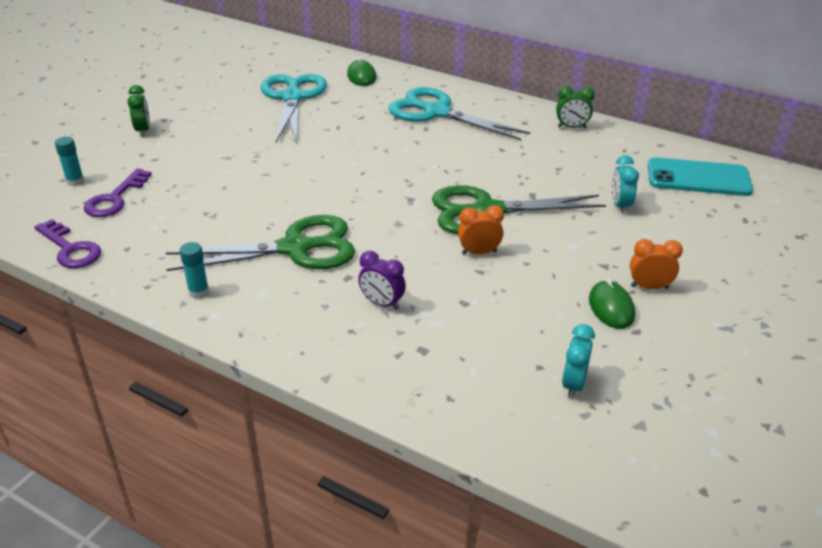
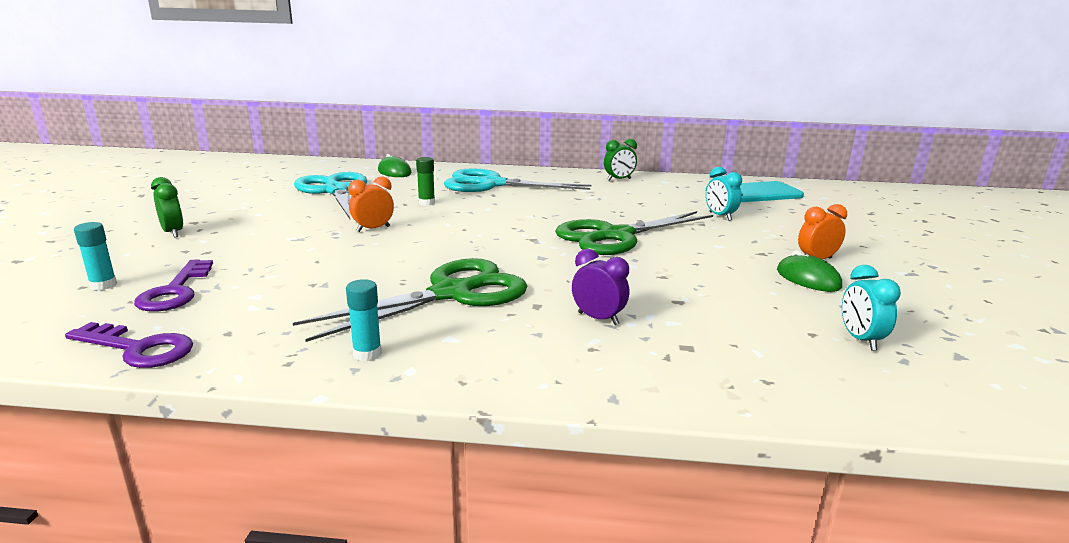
camera: 25 degrees left, 15 degrees down
(357, 129) = (426, 203): none -> green glue stick
(382, 303) = (598, 319): purple clock -> purple clock turned 150 degrees counterclockwise
(479, 252) = (644, 264): orange clock -> orange clock (373, 229)

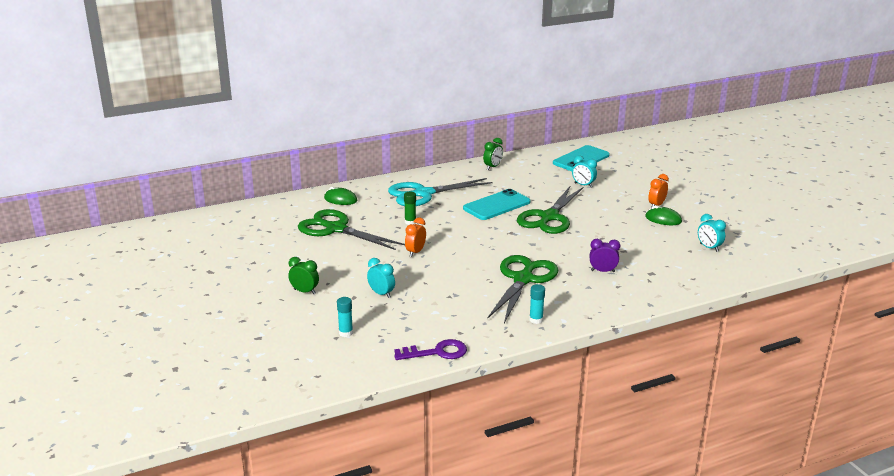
camera: 30 degrees left, 5 degrees up
(175, 291) = (390, 323): purple key -> none
(241, 257) = (381, 294): none -> turquoise clock
(336, 191) = (336, 229): turquoise scissors -> green scissors
(562, 210) = (497, 205): none -> turquoise phone

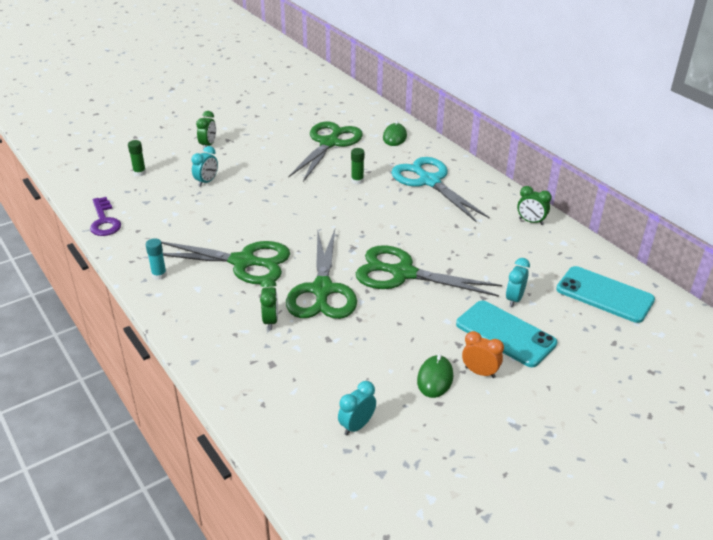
camera: 80 degrees right, 10 degrees up
(346, 333) = (139, 173): turquoise glue stick -> green glue stick
(415, 252) = (291, 191): orange clock -> none
(497, 205) = (420, 232): turquoise phone -> turquoise phone (505, 334)
(566, 249) = (322, 290): none -> green scissors
(602, 271) = (270, 321): purple clock -> green clock

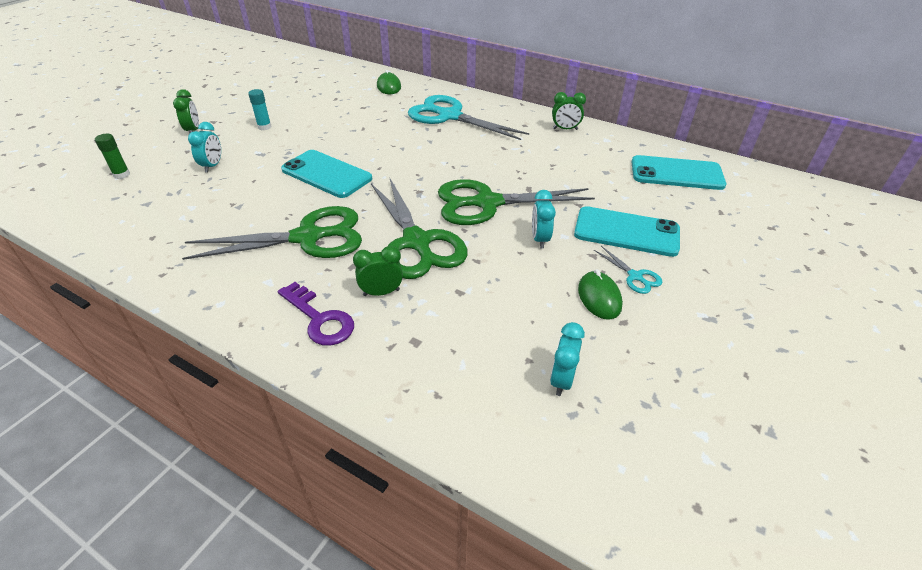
camera: 25 degrees left, 5 degrees up
(104, 221) = (99, 238): purple key -> purple key (319, 319)
(159, 275) = (209, 280): turquoise glue stick -> turquoise glue stick (264, 127)
(270, 321) = (381, 292): green clock -> green clock turned 75 degrees counterclockwise
(289, 211) = (326, 174): none -> turquoise phone
(329, 143) = (328, 104): green scissors -> none
(357, 181) = (379, 130): green glue stick -> none
(480, 372) = (635, 276): orange clock -> turquoise scissors
(514, 299) = (607, 198): turquoise clock -> turquoise clock (540, 239)

